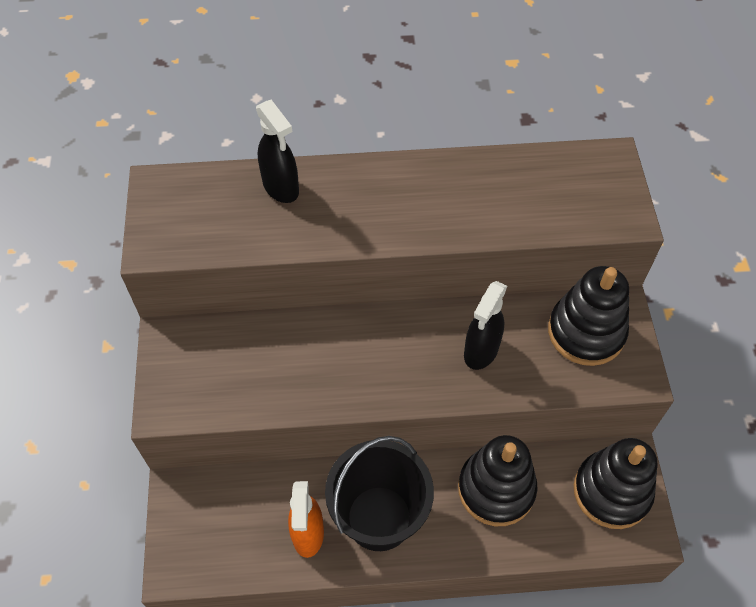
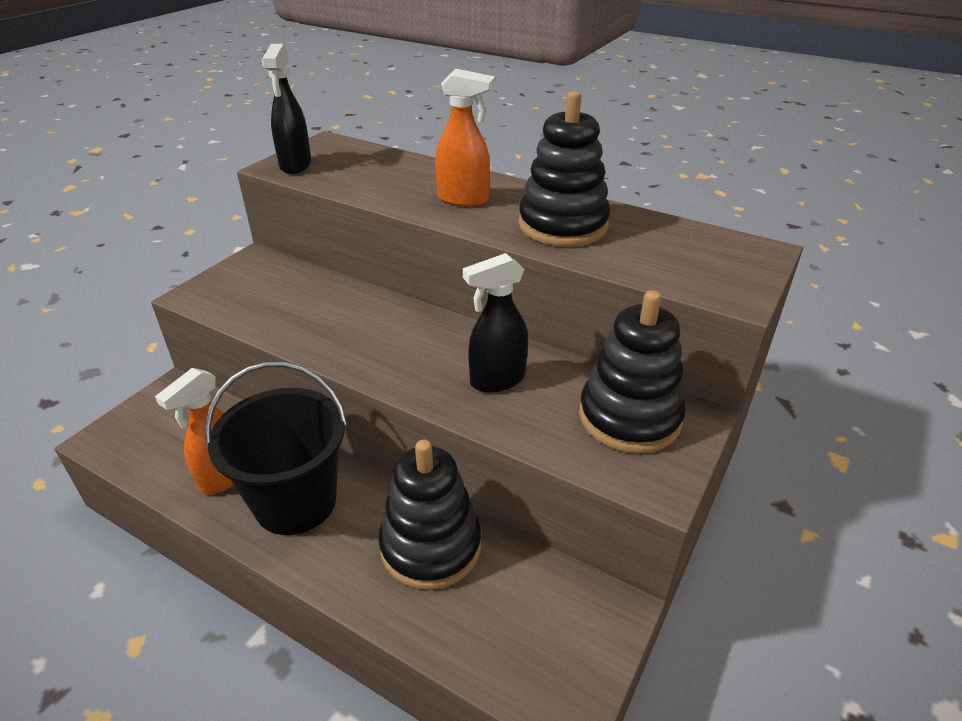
camera: 35 degrees right, 20 degrees down
(281, 188) = (412, 170): black spray bottle -> black spray bottle (295, 165)
(362, 208) = (463, 200): none -> orange spray bottle
(611, 491) = (560, 629): black stacking toy -> black stacking toy (563, 225)

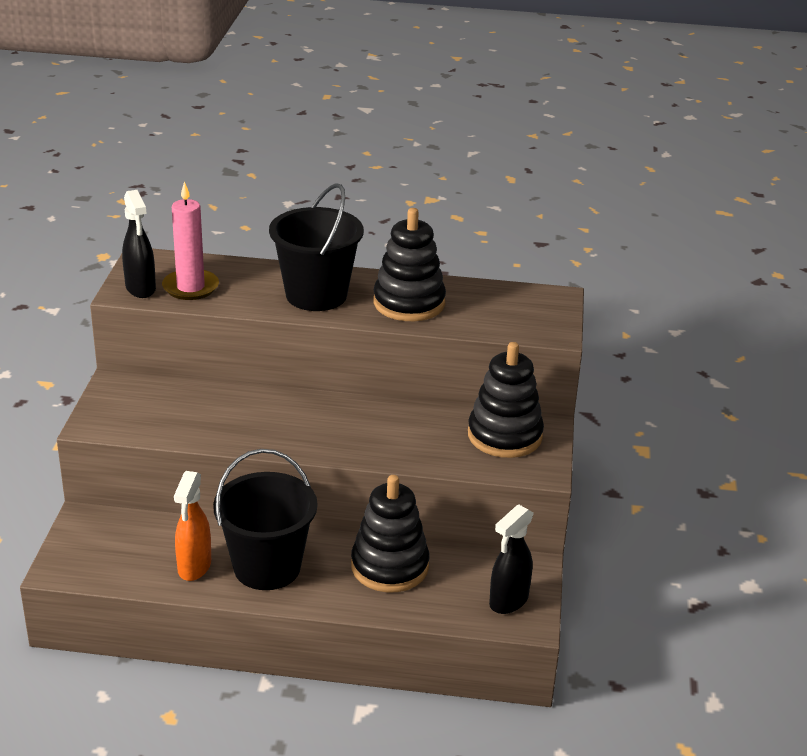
camera: 25 degrees left, 5 degrees down
(343, 172) = (190, 287): none -> pink candle
(463, 200) = (316, 295): orange spray bottle -> black bucket
(497, 380) = (398, 433): black spray bottle -> black spray bottle (508, 601)

